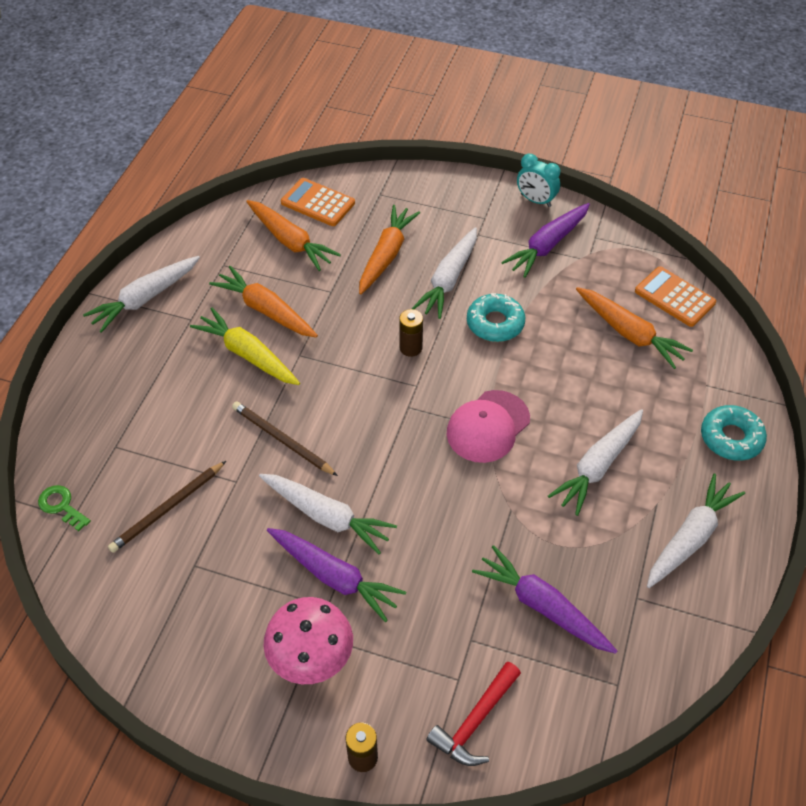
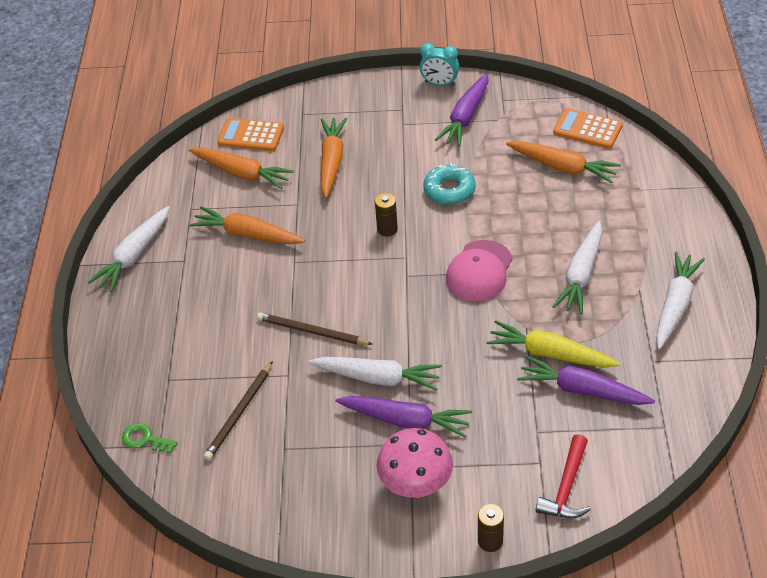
camera: 15 degrees left, 5 degrees down
(248, 354) = (249, 274): yellow carrot -> yellow carrot (550, 353)
(448, 280) = (394, 167): white carrot -> none
(731, 438) = (676, 223): turquoise donut -> none

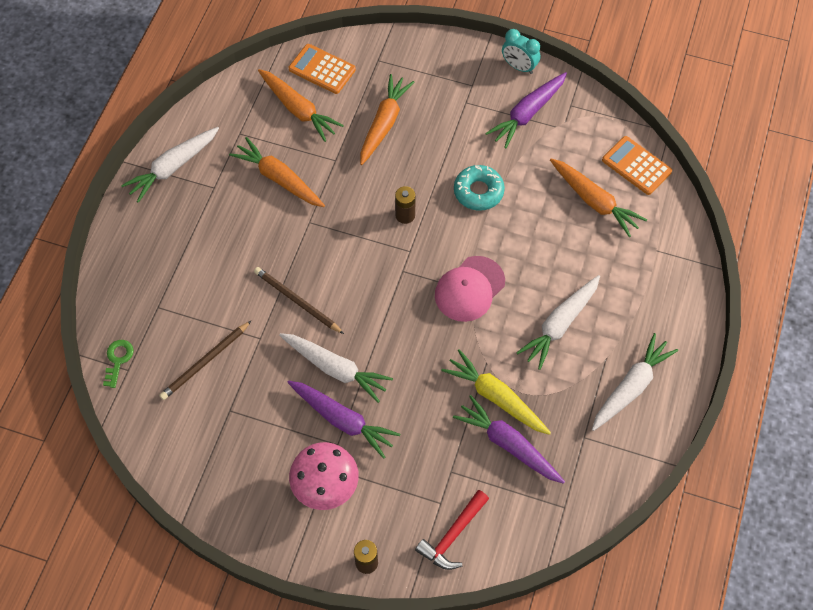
camera: 15 degrees right, 15 degrees up
(145, 439) = (118, 360): green key -> green key turned 60 degrees clockwise

